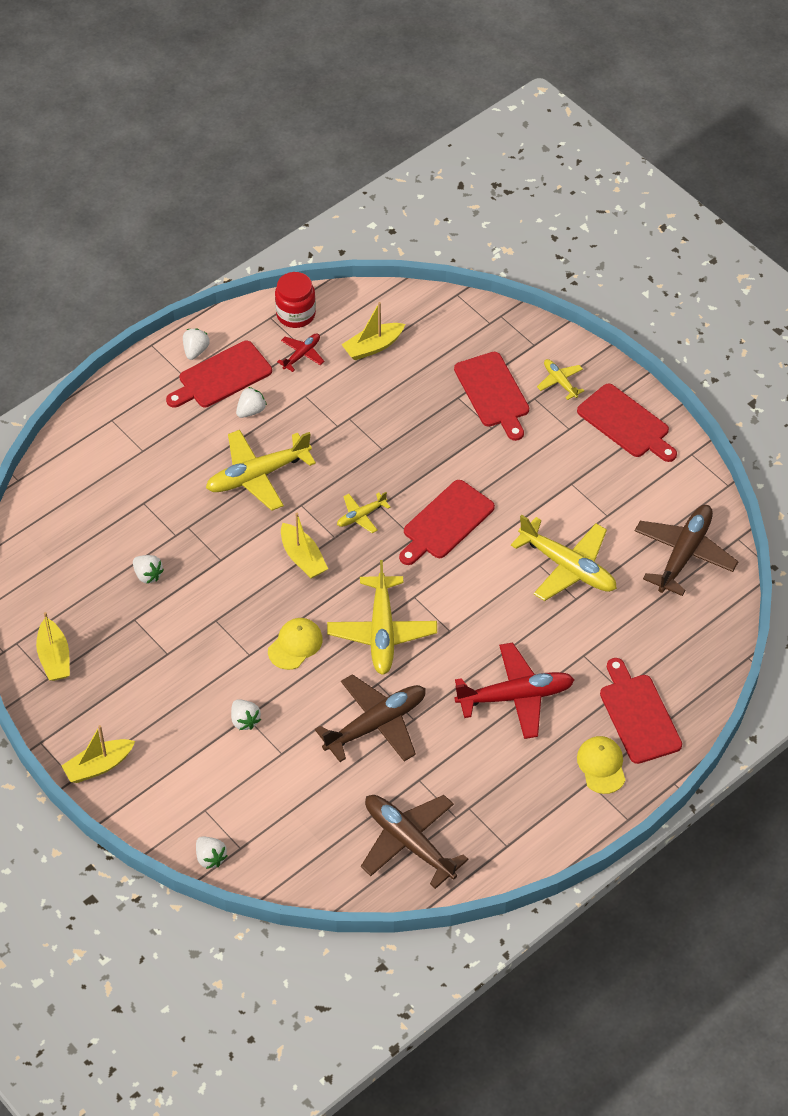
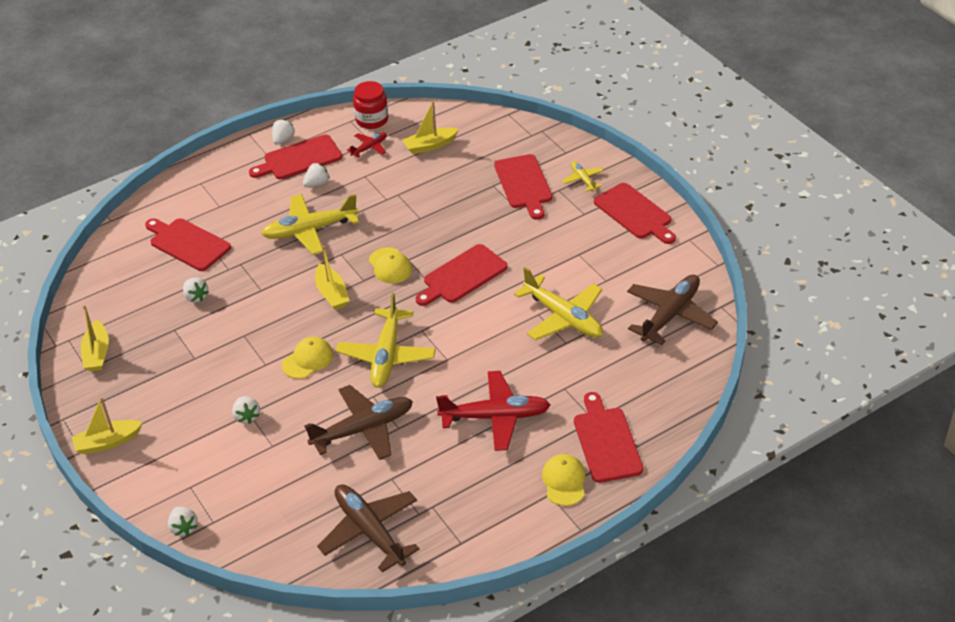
camera: 10 degrees right, 10 degrees down
(118, 504) = (187, 243): none -> red cutting board
(361, 516) = (390, 266): yellow plane -> yellow cap

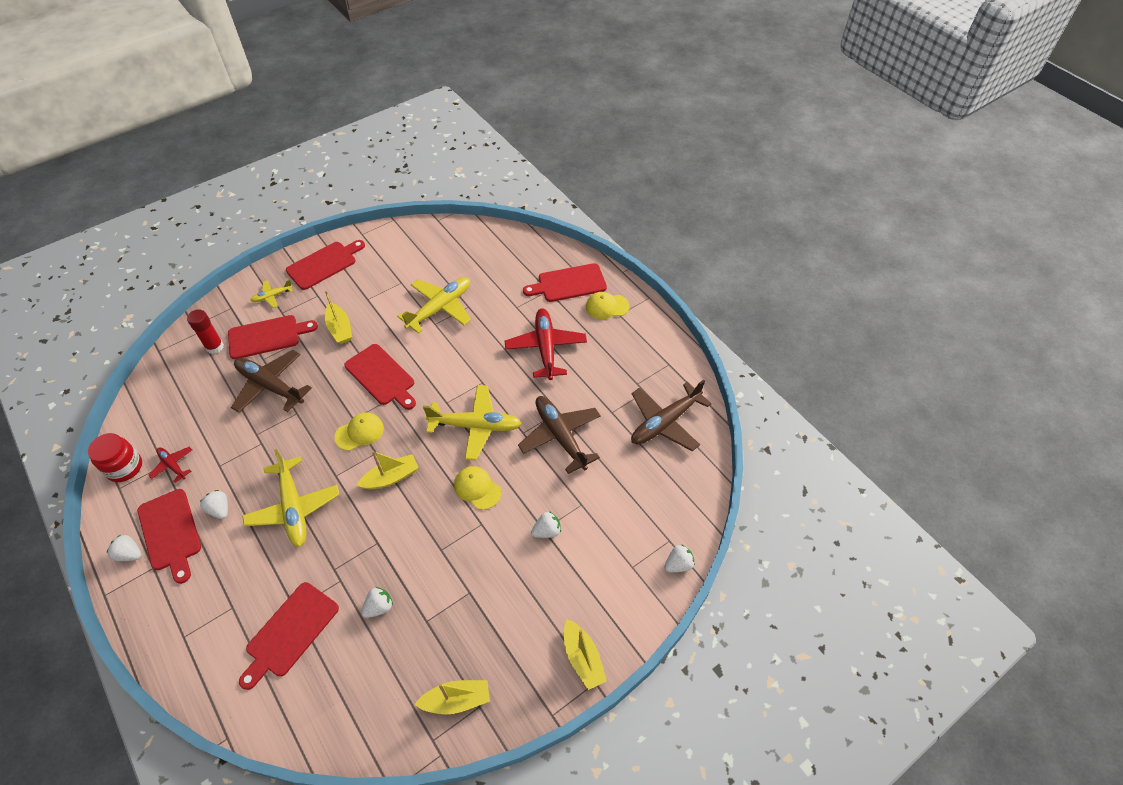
camera: 95 degrees left, 10 degrees up
(430, 146) = (187, 412): yellow boat -> yellow boat (340, 328)
(511, 150) = (215, 347): none -> red glue stick
(670, 315) = (443, 247): brown plane -> brown plane (270, 386)

